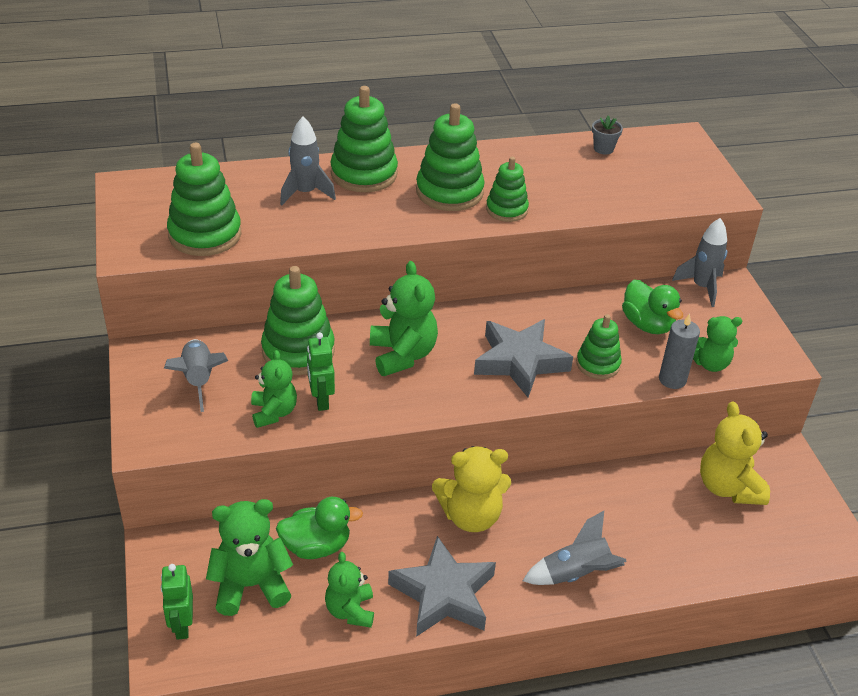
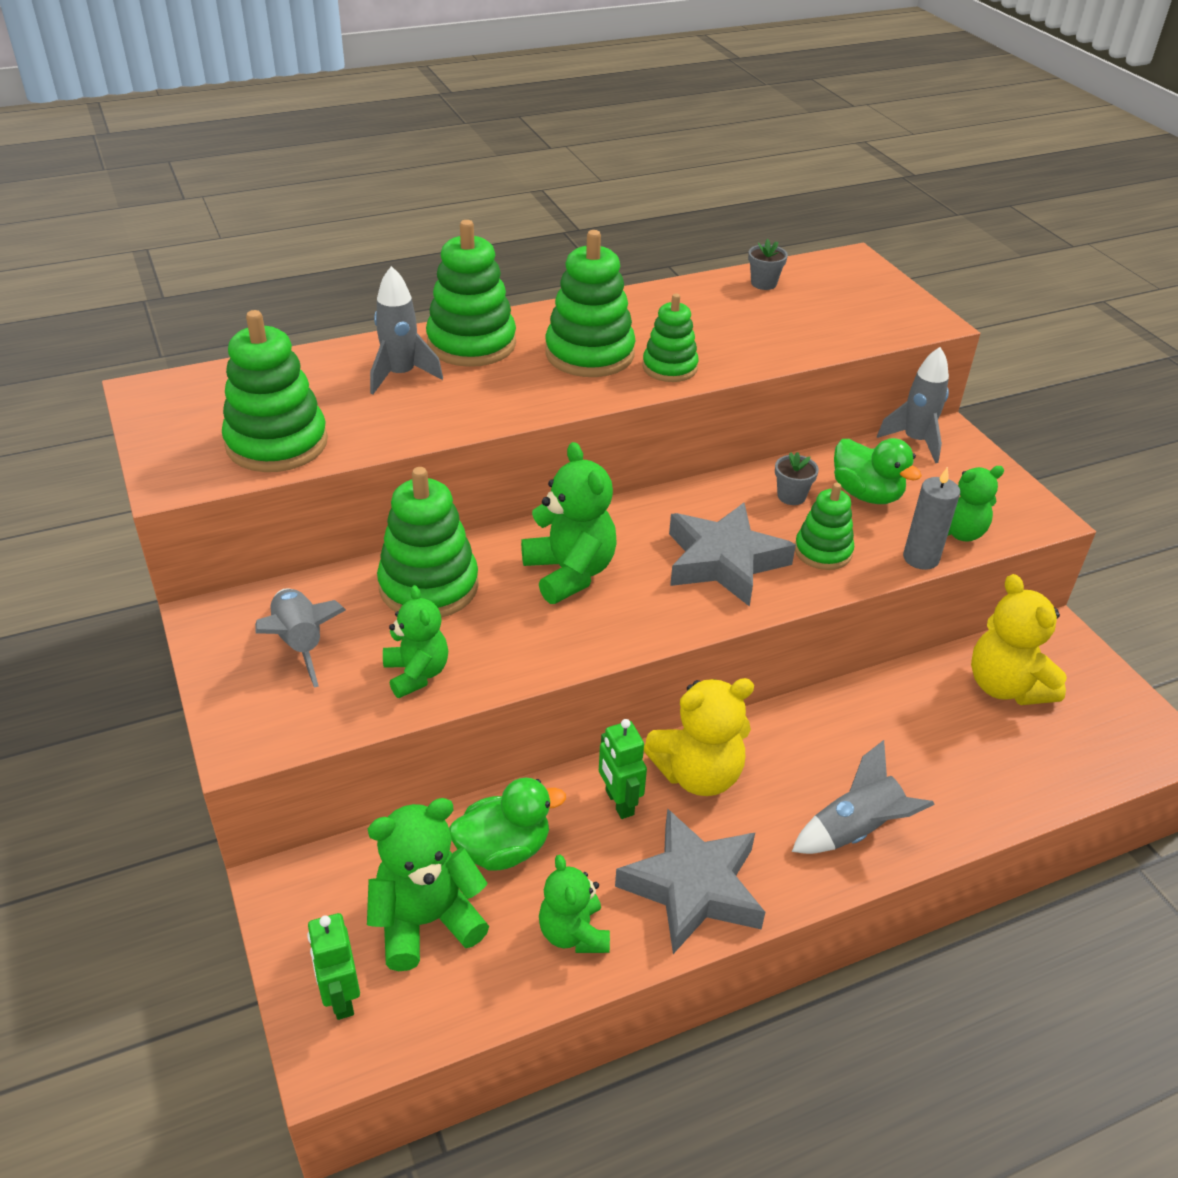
camera: 10 degrees left, 0 degrees up
(321, 400) = (477, 648): green robot -> green robot (619, 802)
(588, 318) = (791, 496): none -> grey flower pot

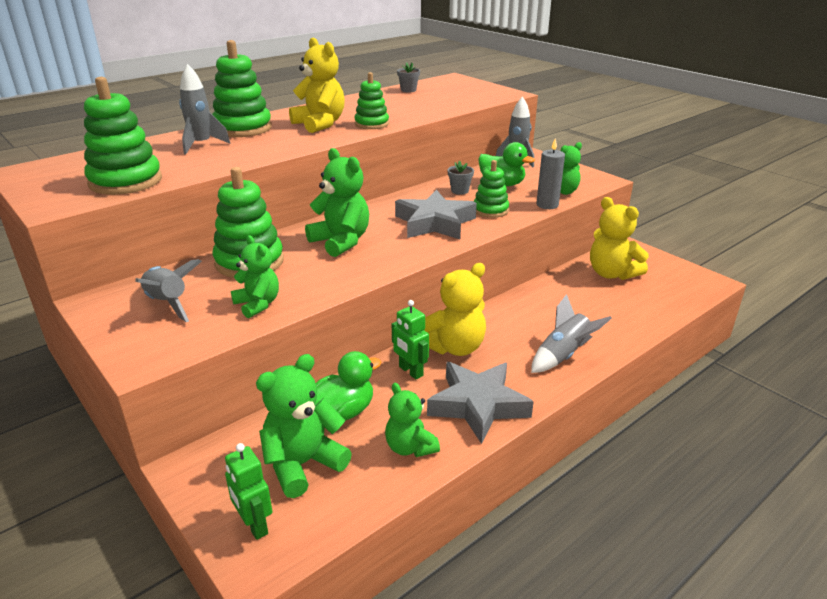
camera: 15 degrees left, 10 degrees down
(589, 354) = (320, 124): green stacking toy -> yellow teddy bear

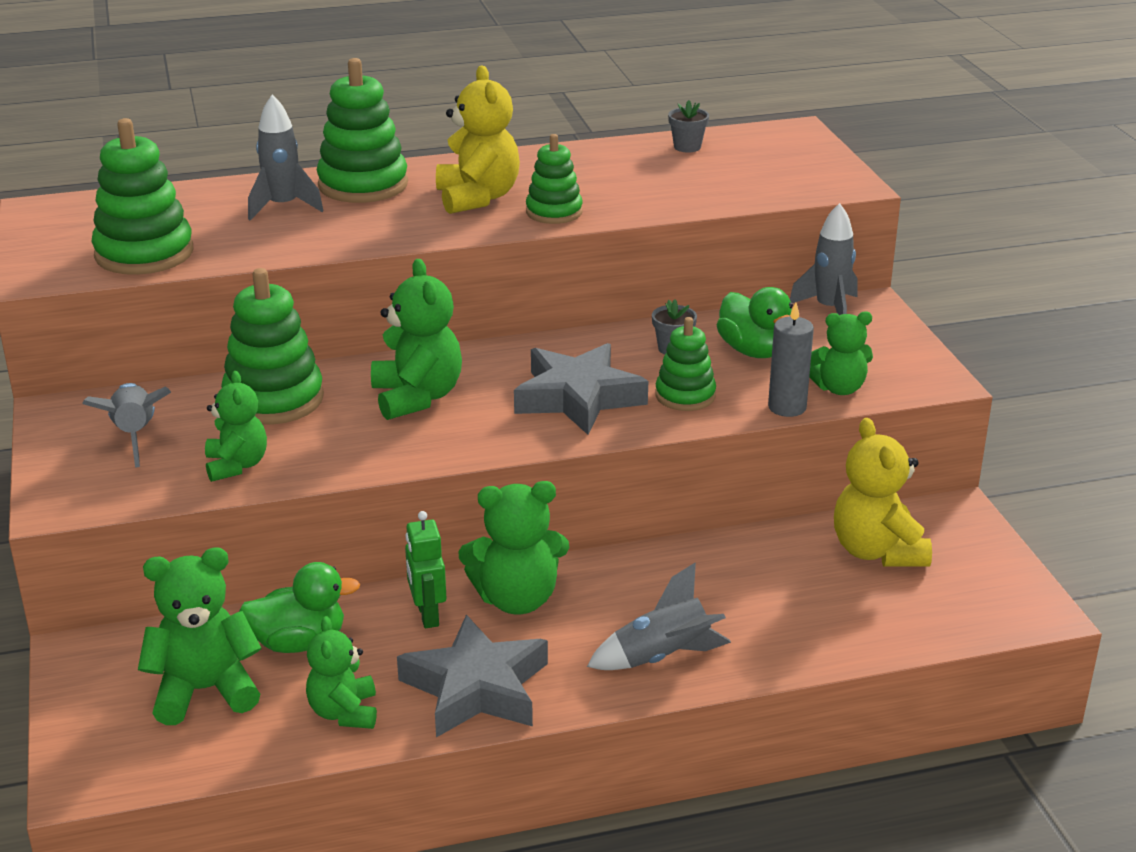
camera: 25 degrees right, 0 degrees up
(254, 525) = (105, 740): green robot -> none
(454, 347) = (517, 599): yellow teddy bear -> green teddy bear

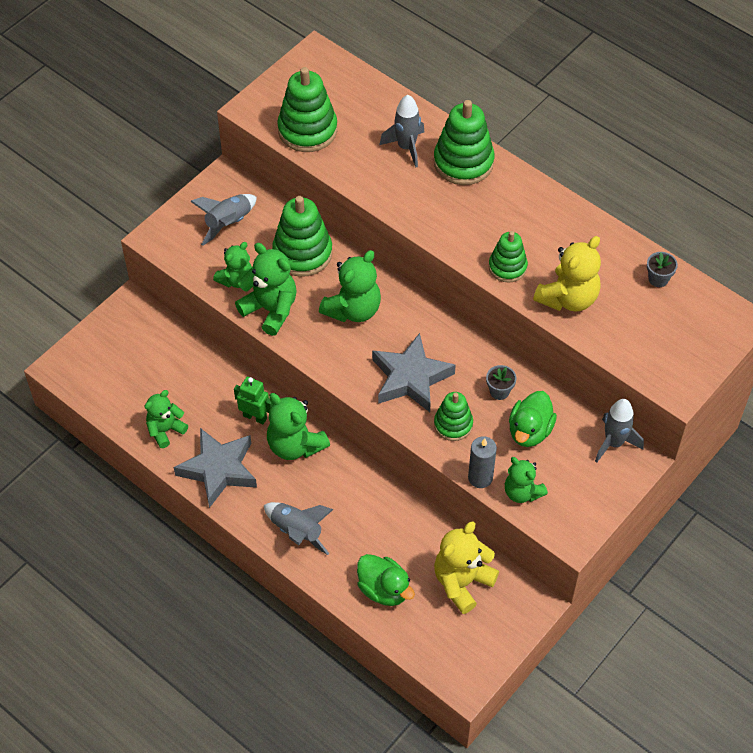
camera: 55 degrees right, 25 degrees up
(205, 690) = (141, 369): green teddy bear -> green teddy bear (270, 309)
(299, 642) = (198, 380): green duck -> green duck (384, 589)
(427, 615) = (255, 417): green robot -> green robot turned 75 degrees clockwise
(477, 198) = (494, 222): yellow teddy bear -> yellow teddy bear (568, 298)

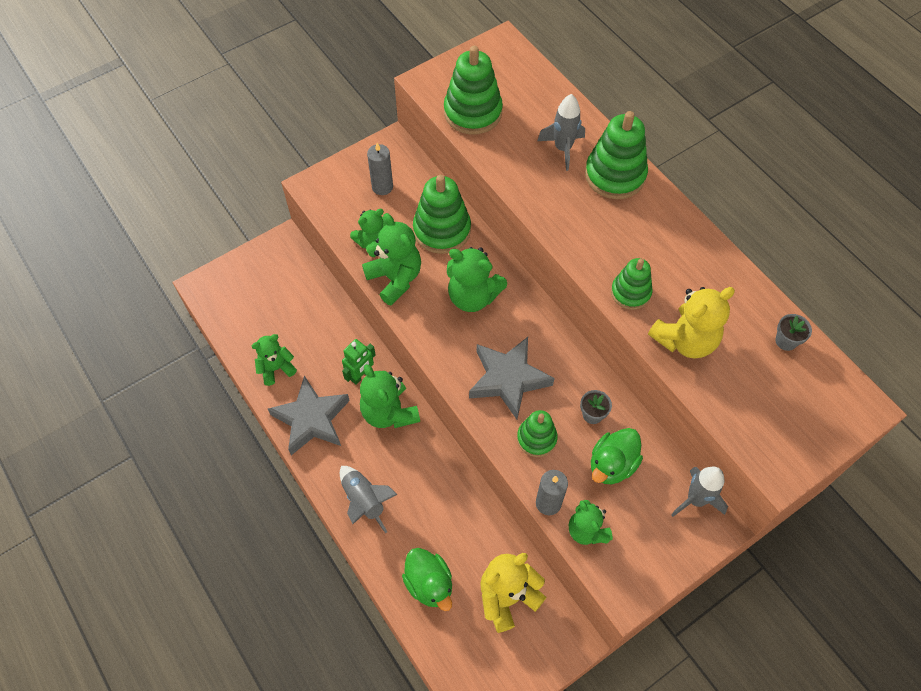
camera: 15 degrees right, 5 degrees up
(228, 223) = (382, 187): grey rocket -> grey candle
(255, 417) = (361, 375): green robot -> green robot turned 90 degrees clockwise
(353, 309) = (473, 296): green teddy bear -> green teddy bear turned 60 degrees clockwise

